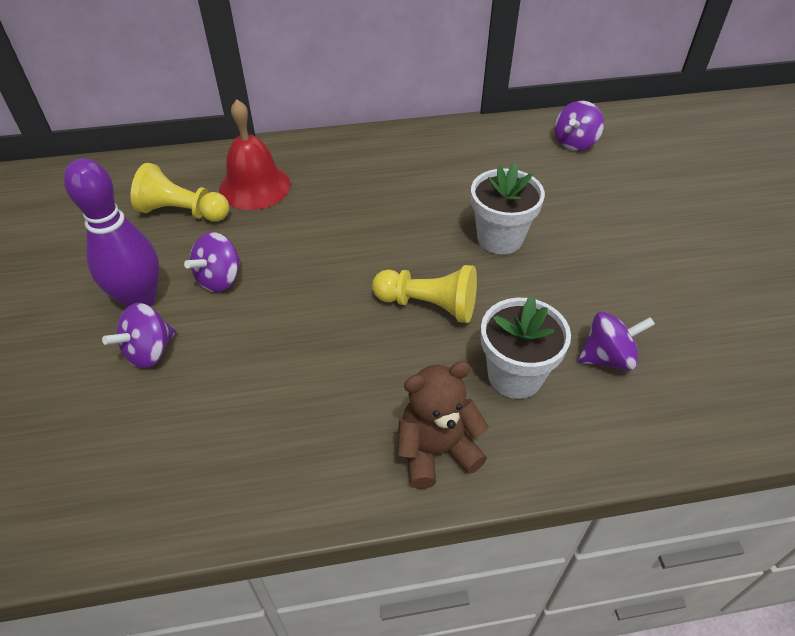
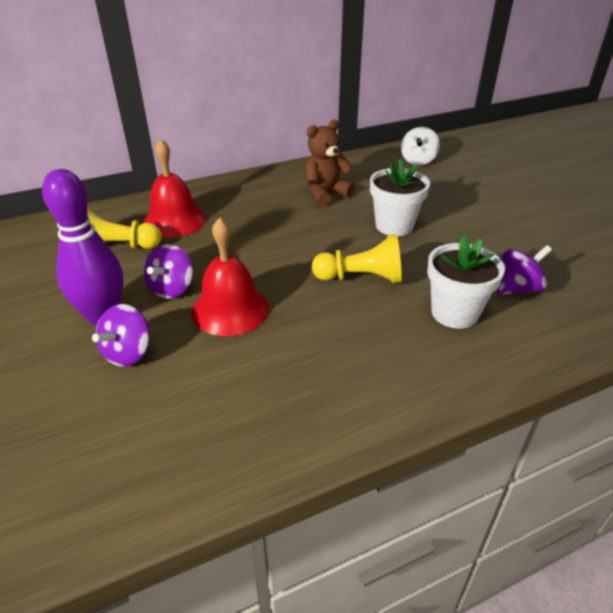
camera: 15 degrees left, 10 degrees down
(269, 319) = (230, 309): none -> red bell
(436, 451) = (420, 377): brown teddy bear -> brown teddy bear (325, 194)
(575, 143) = (418, 160): purple spinning top -> white spinning top

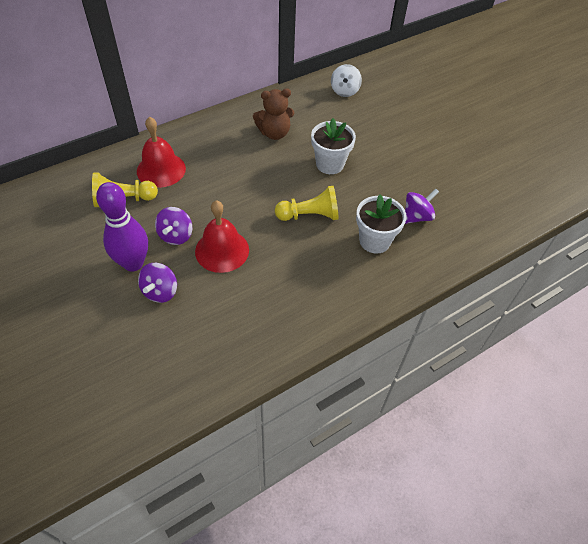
camera: 10 degrees left, 15 degrees up
(325, 194) = (274, 133): brown teddy bear -> brown teddy bear turned 150 degrees counterclockwise

